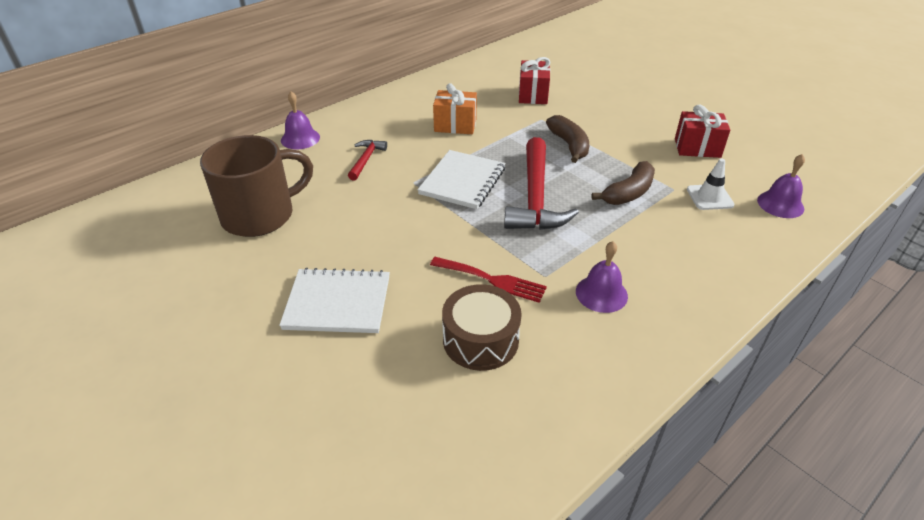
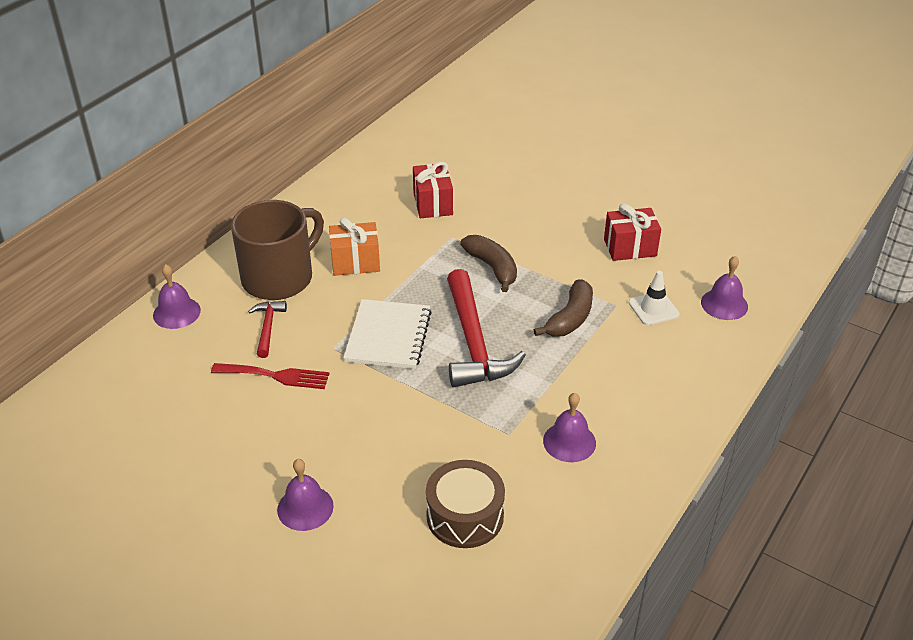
camera: 15 degrees left, 0 degrees up
(260, 215) = (174, 422): brown mug -> brown mug (279, 277)
(337, 303) = (305, 508): white notebook -> purple bell
(492, 280) = (457, 449): red fork -> red fork (276, 376)

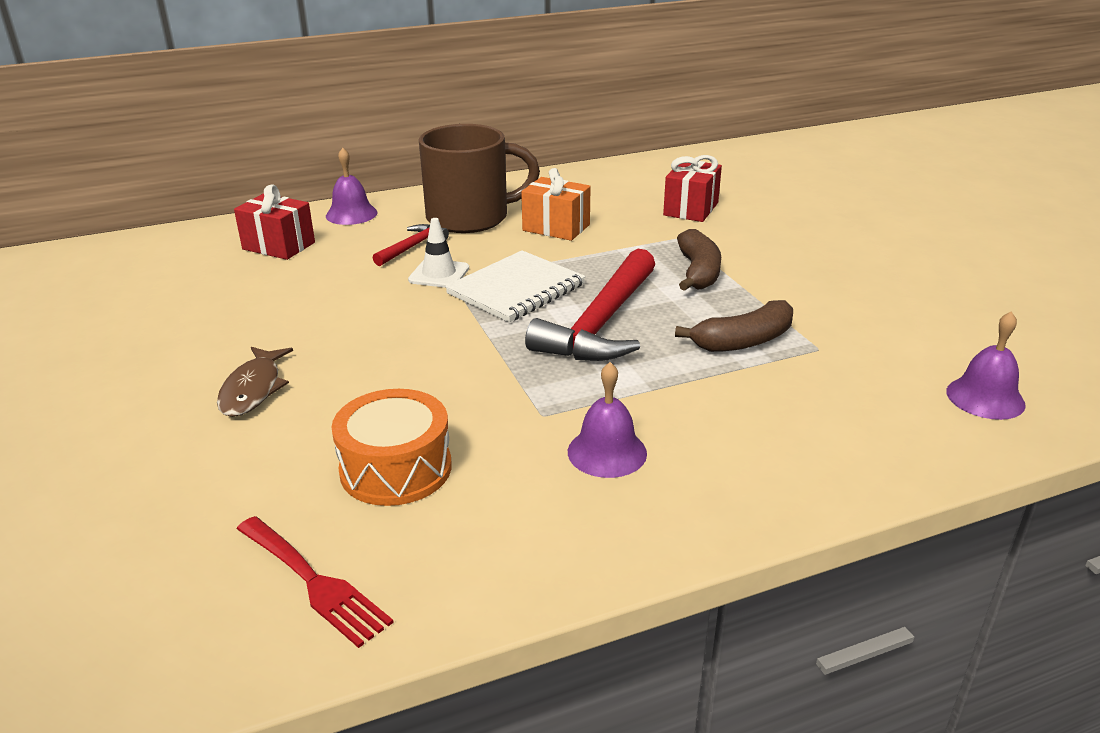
camera: 35 degrees right, 10 degrees down
(276, 376) = (371, 282): red fork -> red fork (314, 582)
(305, 508) = (253, 389): purple bell -> brown fish
(465, 516) = (396, 468): brown drum -> orange drum
(630, 248) = (896, 305): red gift -> red gift (278, 246)
(653, 309) = (869, 368): white traffic cone -> white traffic cone (439, 274)

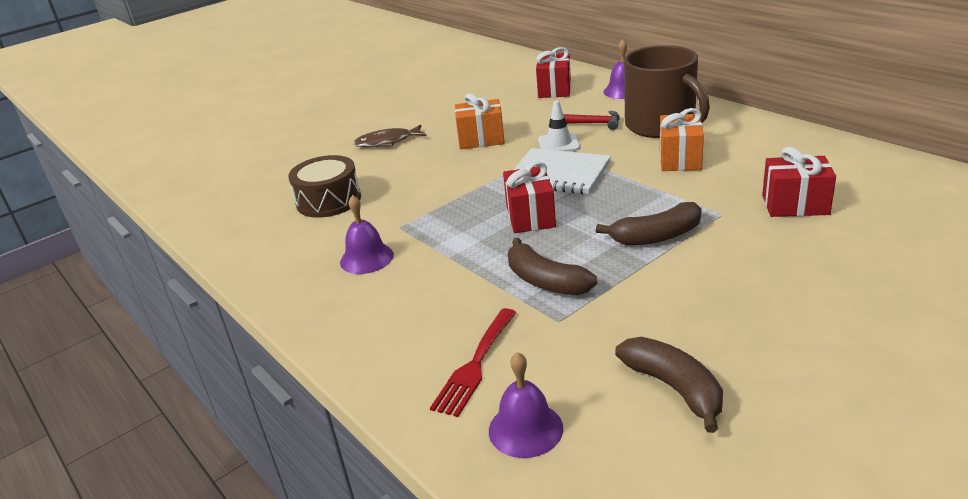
camera: 75 degrees right, 0 degrees up
(314, 582) = (236, 210): red fork -> red fork (475, 365)
(356, 317) = (481, 139): none -> orange gift
(396, 468) = (329, 200): orange drum -> brown drum
(601, 324) = (530, 217): red hammer -> red gift
(939, 319) = (674, 388): none -> brown banana

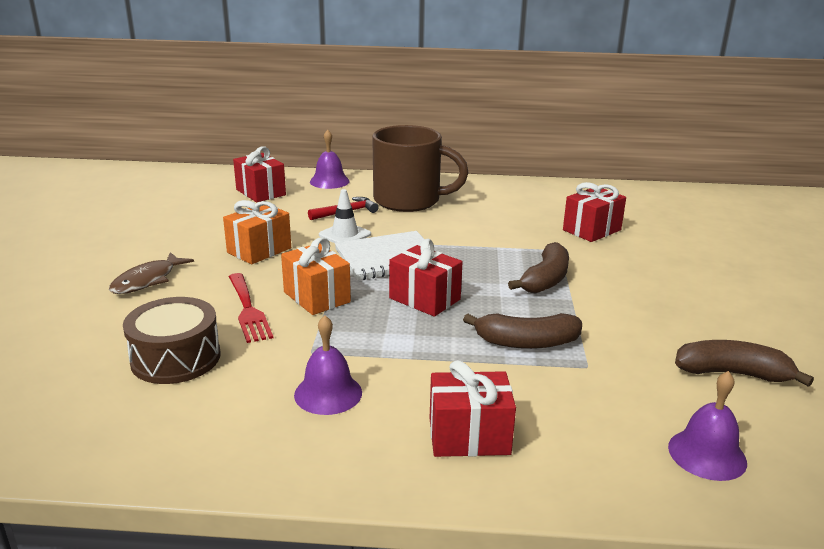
camera: 50 degrees left, 5 degrees down
(396, 326) = (469, 436): none -> red gift
(475, 365) = (591, 430): red fork -> red fork (248, 310)
(680, 159) = (465, 221): orange gift -> orange gift (317, 297)

